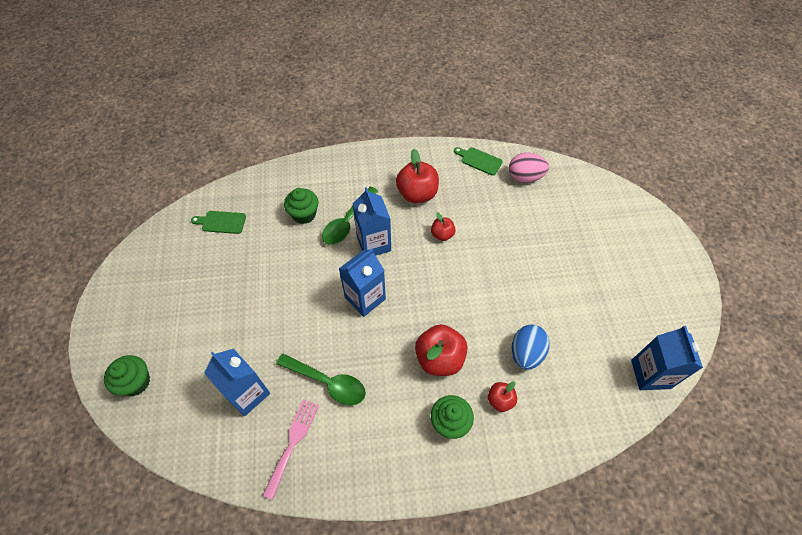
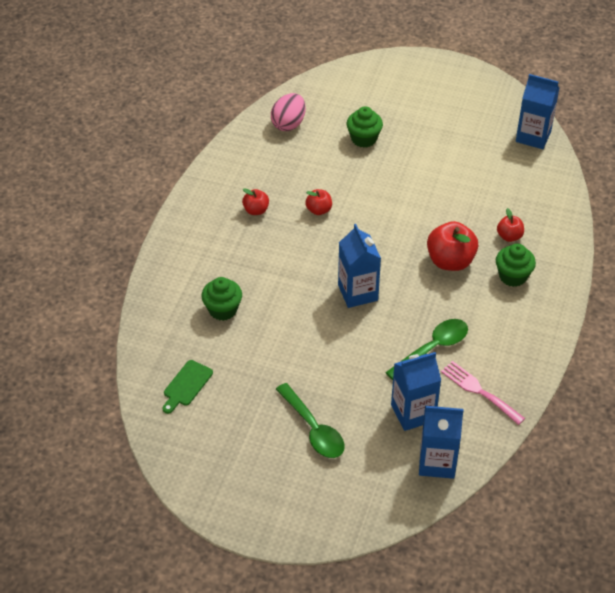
camera: 65 degrees left, 10 degrees down
(136, 382) = (352, 504): green cupcake -> green cupcake (364, 139)
(347, 222) = (256, 277): green spoon -> green spoon (313, 429)
(374, 244) = (297, 265): blue carton -> blue carton (437, 462)
(417, 194) = (256, 210): red apple -> red apple, size x0.55
(479, 160) = (245, 147): green cutting board -> none
(526, 353) = (475, 202): blue egg -> none

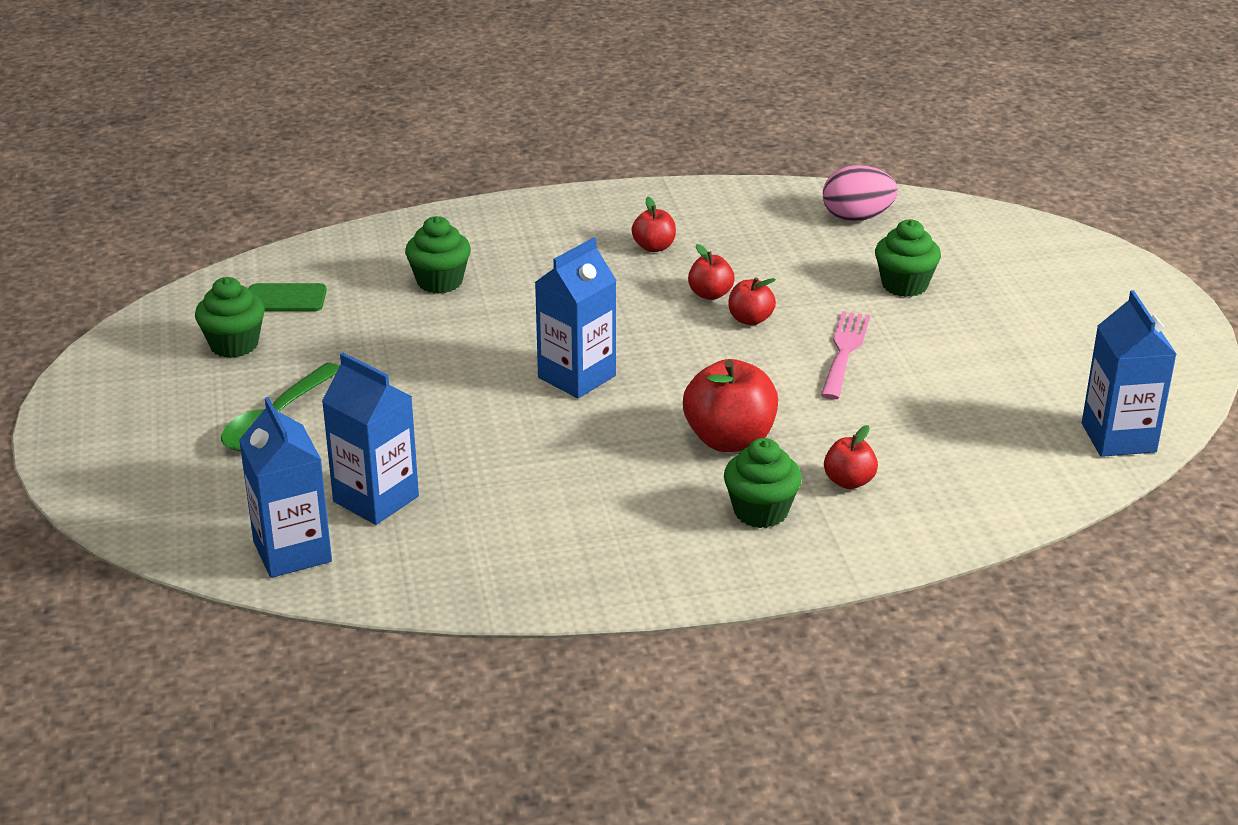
camera: 60 degrees right, 15 degrees down
(221, 422) = (234, 345): none -> green cupcake
(353, 206) = (750, 319): none -> red apple
(432, 348) = (524, 478): green spoon -> none
(479, 391) = (473, 550): pink fork -> pink fork (844, 351)

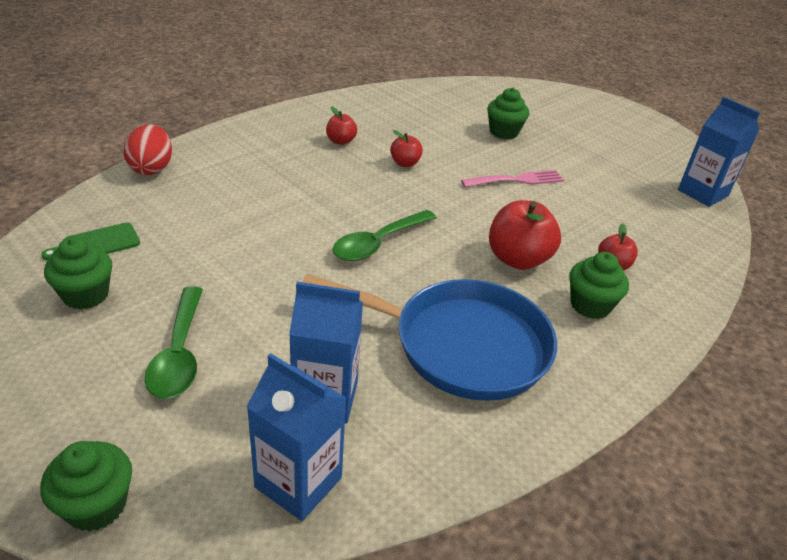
camera: 35 degrees left, 5 degrees up
(397, 231) = (152, 168): none -> red egg
(440, 282) = (217, 198): green cupcake -> green cupcake (96, 505)
(560, 500) = (461, 345): none -> blue pan
(577, 377) = (378, 243): blue carton -> green spoon
(750, 319) = (445, 174): red apple -> none
(844, 351) = (517, 180): pink fork -> pink fork turned 90 degrees clockwise
(857, 218) = (437, 99): pink egg -> none

